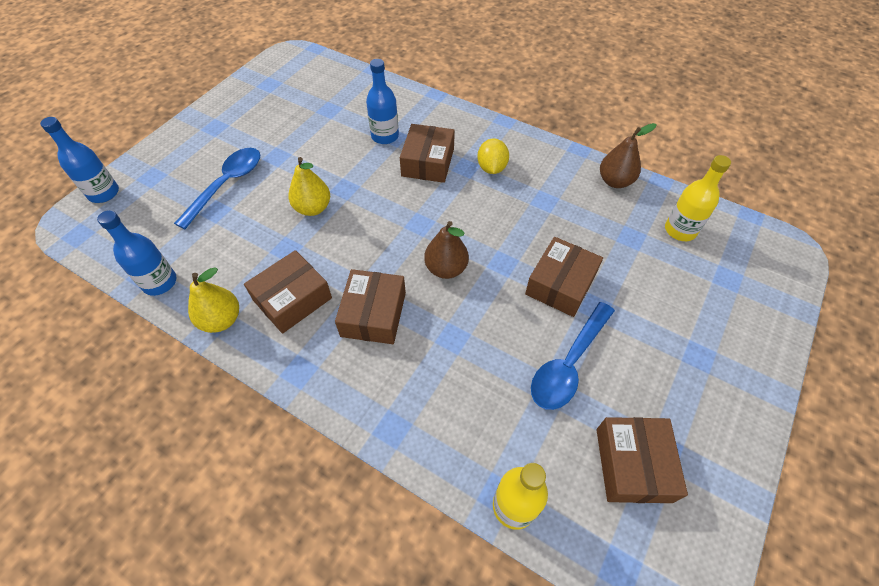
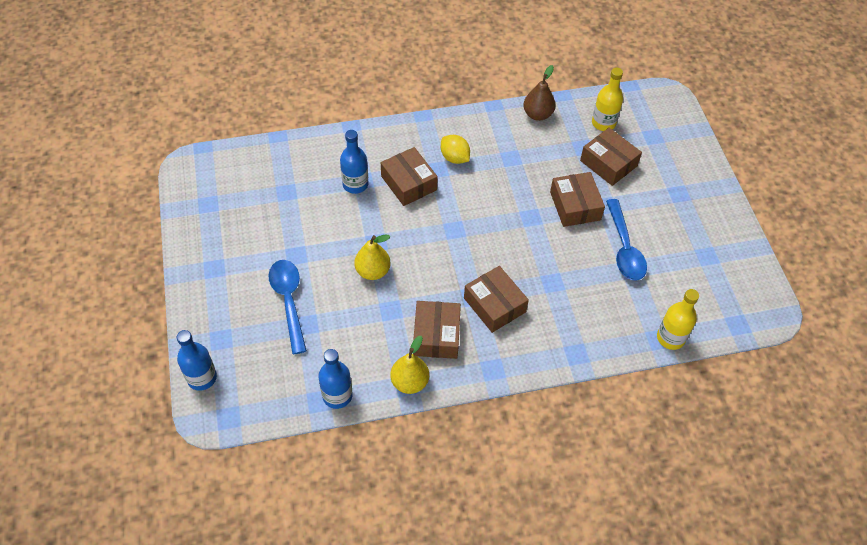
camera: 45 degrees left, 0 degrees up
(446, 268) = (503, 245): brown pear -> none
(633, 464) = (700, 274): brown box -> brown box (608, 163)

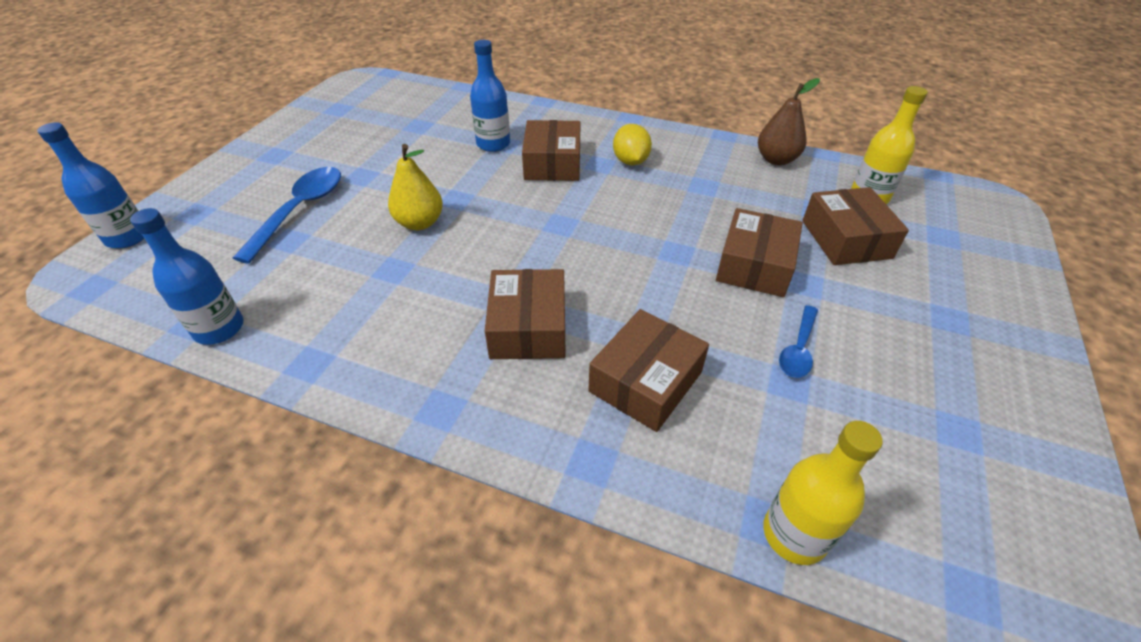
camera: 35 degrees right, 10 degrees down
(410, 382) = (316, 362): yellow pear -> none
(436, 335) = (413, 324): brown box -> brown box (645, 381)
(624, 248) = (798, 349): blue spoon -> blue spoon, size x0.57

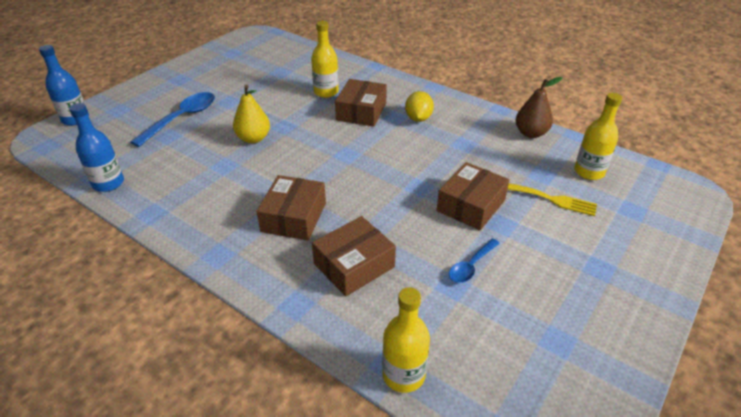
camera: 15 degrees right, 5 degrees down
(493, 144) = (326, 92): blue bottle -> yellow bottle
(846, 239) = (551, 199): brown box -> yellow fork

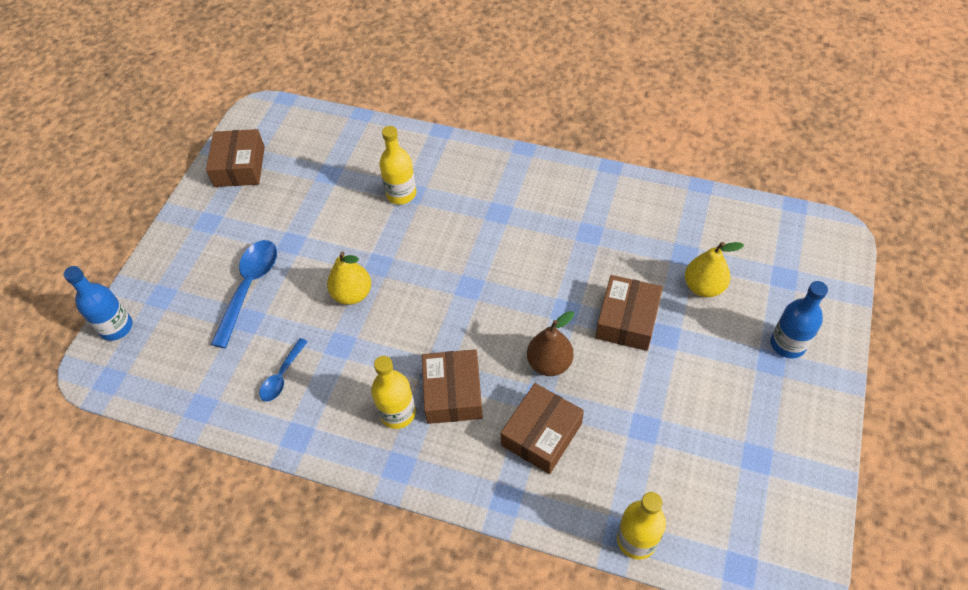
camera: 15 degrees left, 15 degrees up
(108, 183) = (221, 411): blue bottle -> blue bottle (787, 344)
(361, 112) = (457, 215): brown box -> brown box (239, 166)
(418, 118) = (525, 207): yellow lemon -> none
(471, 266) = (653, 398): blue spoon -> blue spoon (282, 376)
(531, 133) = (655, 196): brown pear -> brown pear (549, 363)
(551, 199) = (703, 287): yellow fork -> yellow pear
(589, 172) = (730, 236): yellow bottle -> yellow bottle (397, 413)

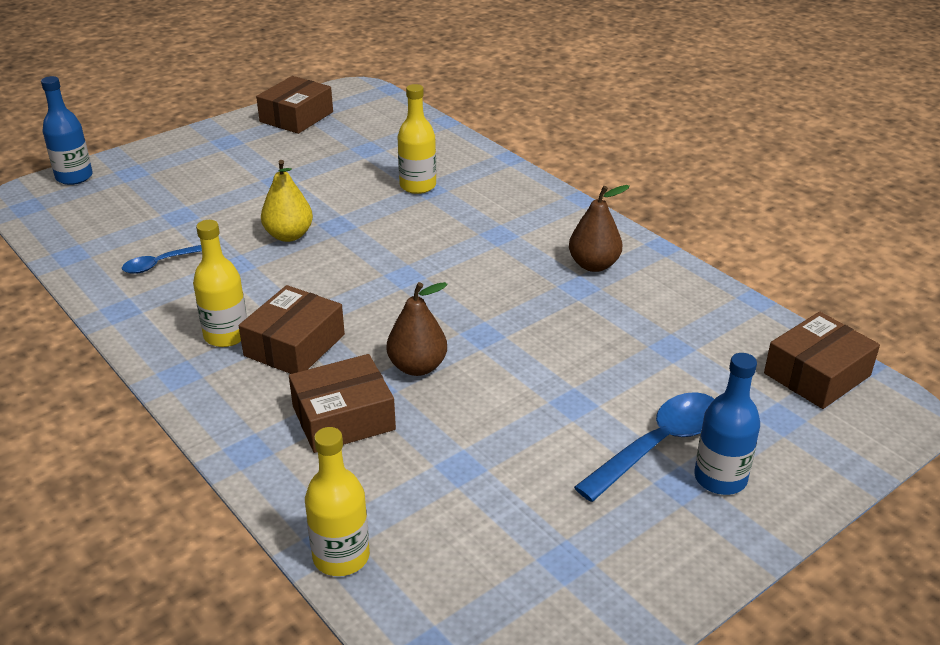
camera: 30 degrees right, 20 degrees down
(249, 287) = (207, 195): blue spoon -> blue spoon (658, 444)
(583, 208) = (594, 265): none -> brown pear
(627, 320) = (542, 371): brown box -> brown box (817, 374)
(703, 287) = (665, 383): yellow pear -> none

